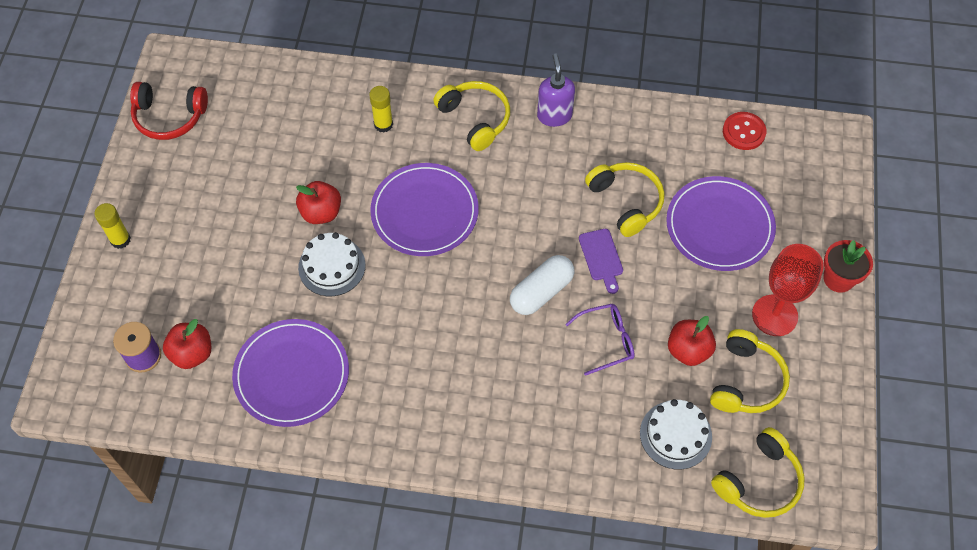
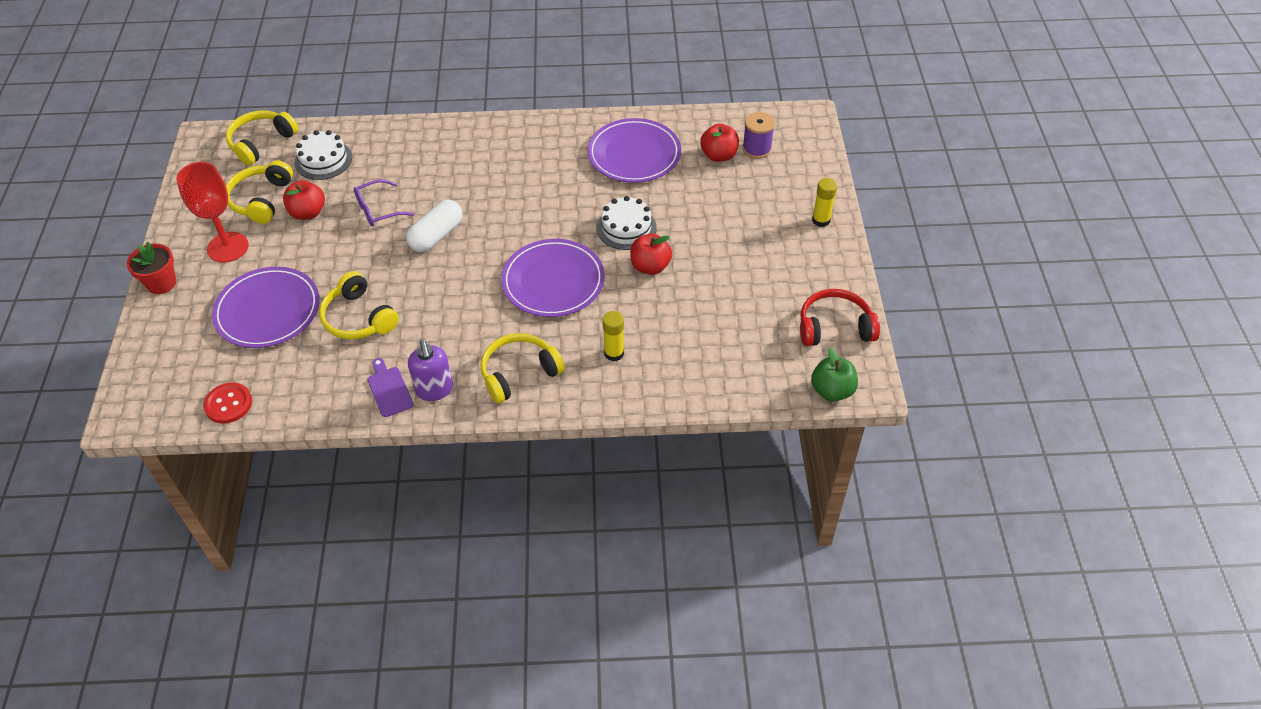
camera: 170 degrees right, 10 degrees down
(202, 59) = (832, 390): none -> green apple
(475, 119) = (519, 373): yellow headphones -> yellow headphones turned 105 degrees clockwise
(601, 258) = (382, 268): purple cutting board -> purple cutting board (389, 389)

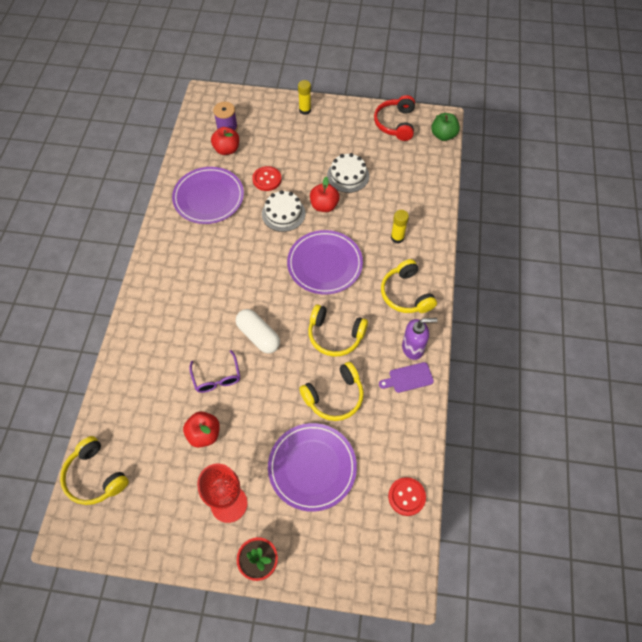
camera: 80 degrees left, 10 degrees up
(261, 199) = (175, 475): yellow headphones -> yellow headphones (335, 335)
(323, 160) = (139, 420): white cake -> white cake (348, 176)
(679, 202) = (267, 179): none -> red button

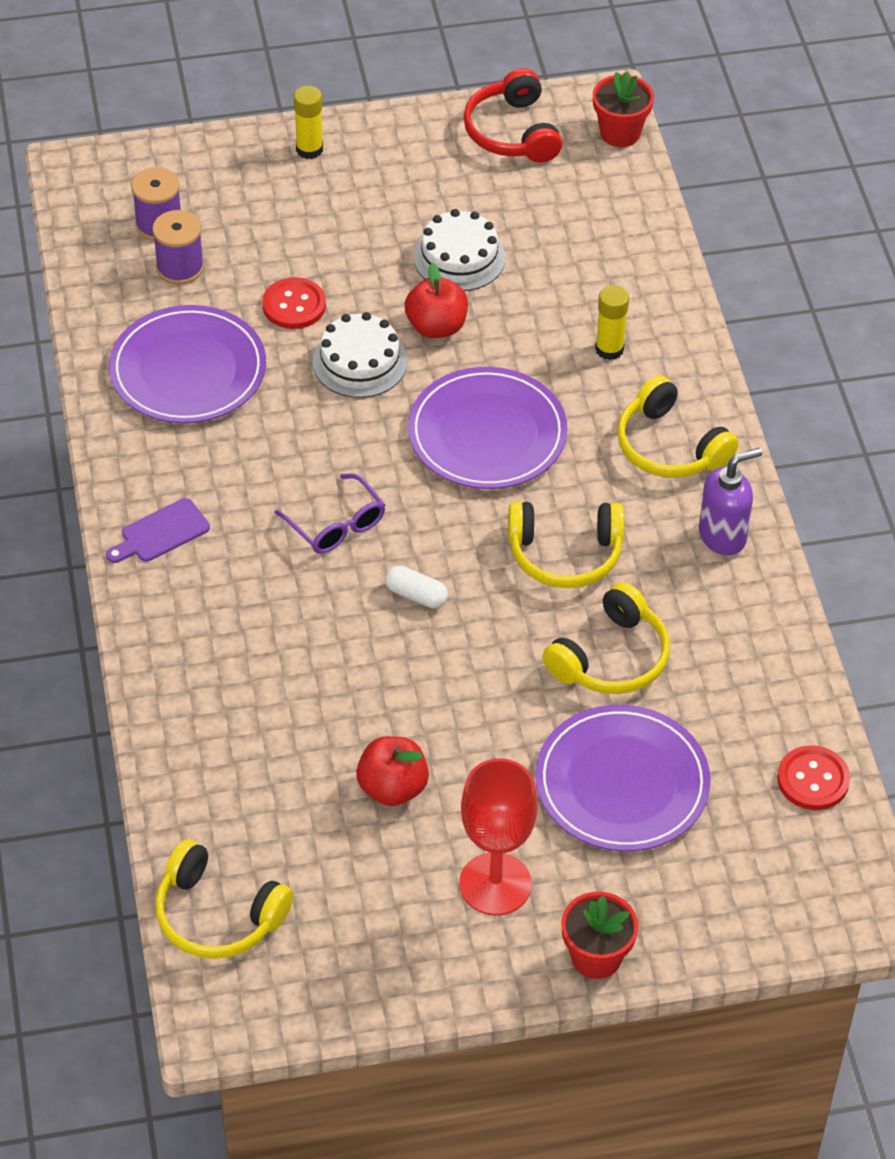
camera: 20 degrees left, 10 degrees down
(217, 378) = (370, 688): purple glasses -> purple glasses (337, 525)
(227, 149) = (180, 267): red apple -> purple spool
(258, 336) = (416, 595): white capsule -> white capsule, size x0.59
(408, 378) = (735, 589): purple cutting board -> purple cutting board (161, 533)
(443, 135) = (620, 133): green apple -> red flower pot

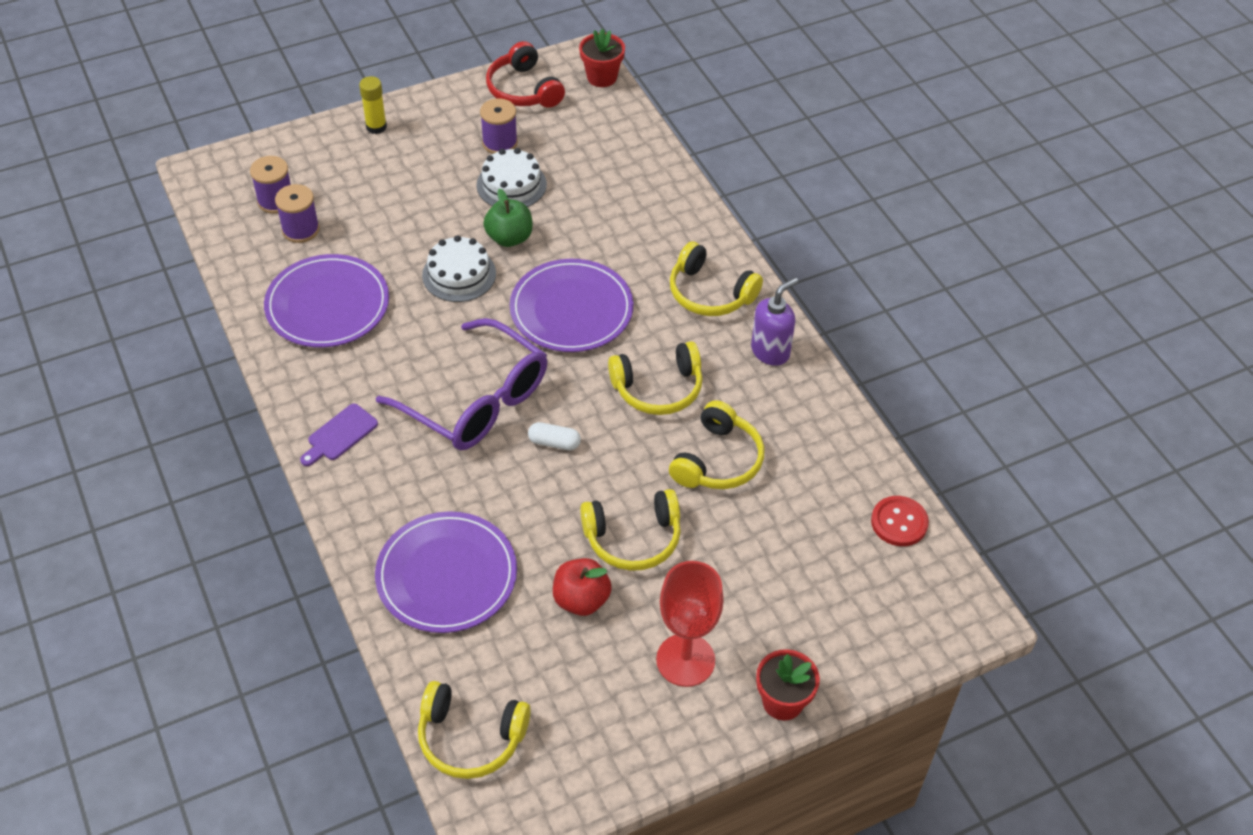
camera: 15 degrees left, 0 degrees up
(294, 305) = (396, 242): red button -> none
(337, 525) = (477, 401): purple glasses -> purple glasses, size x1.97
(436, 326) = (509, 238): red apple -> green apple
(460, 199) = (500, 143): none -> purple spool
(477, 729) = (633, 538): none -> yellow headphones
(609, 349) = (643, 231): yellow glue stick -> none
(622, 783) = (757, 556): purple plate -> purple plate (446, 575)

